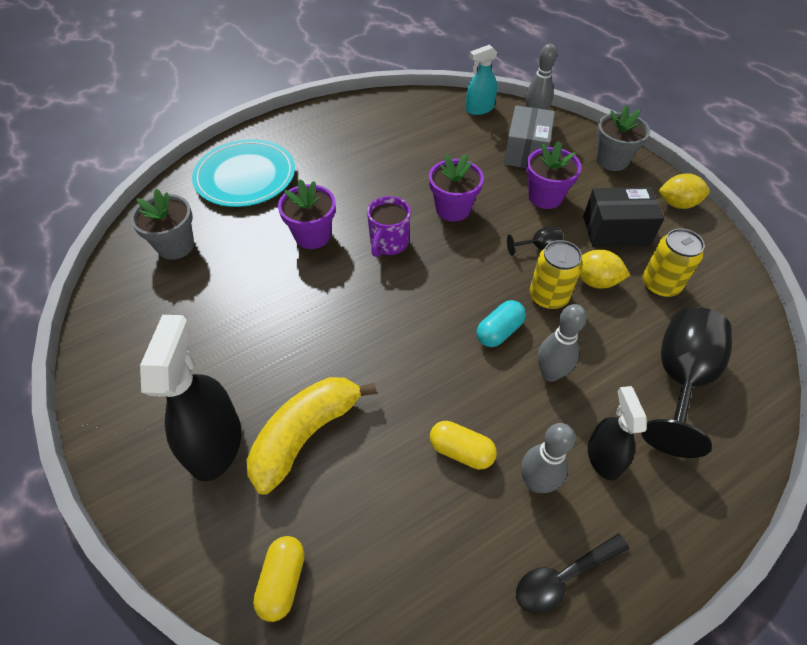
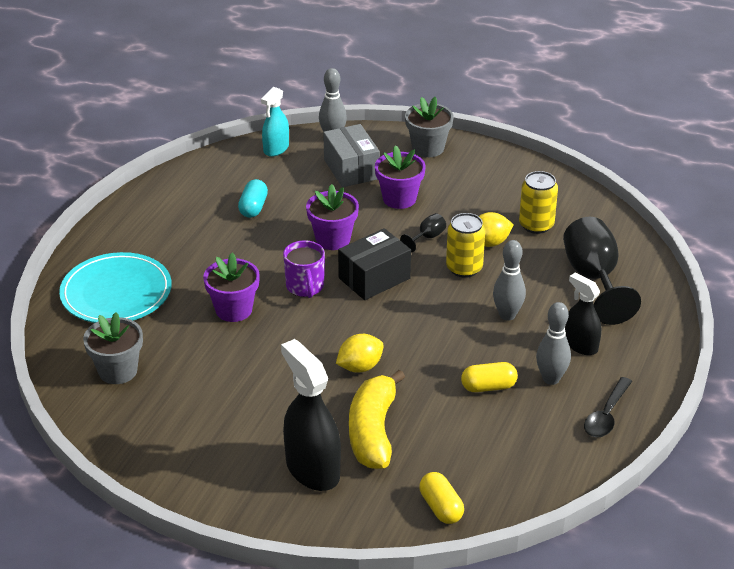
camera: 35 degrees left, 15 degrees down
(499, 331) = (449, 306): turquoise capsule -> turquoise capsule (253, 207)
(615, 230) = (474, 201): black box -> black box (374, 278)
(677, 204) = (504, 162): yellow lemon -> yellow lemon (360, 367)

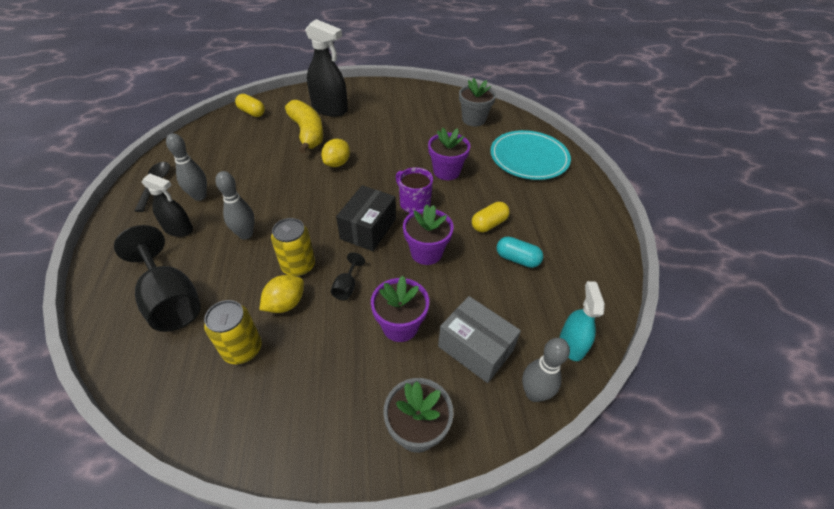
camera: 150 degrees right, 10 degrees up
(253, 207) = (517, 259): turquoise capsule -> turquoise capsule turned 45 degrees counterclockwise
(488, 387) = (244, 177): yellow capsule -> yellow capsule (489, 224)

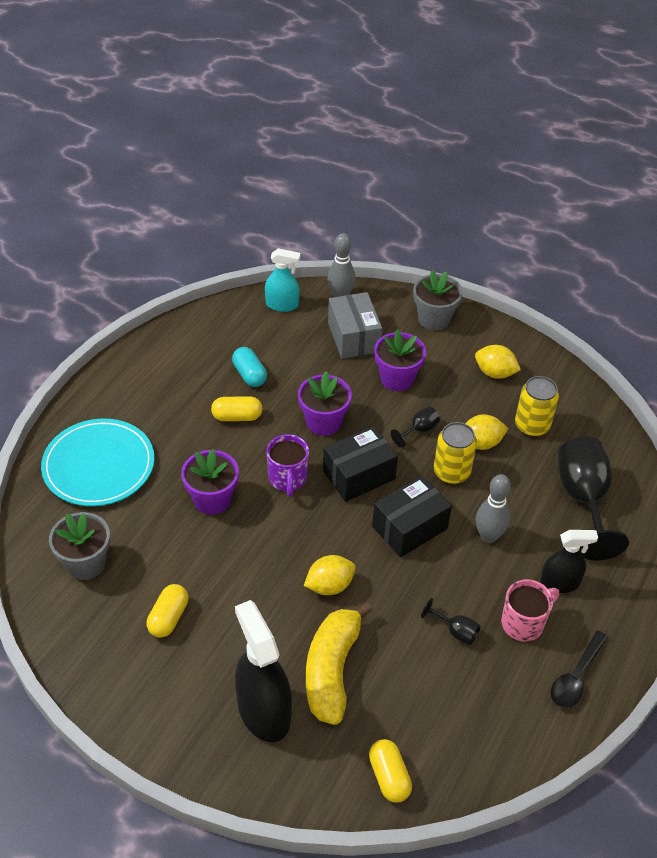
camera: 145 degrees left, 0 degrees up
(179, 229) = (560, 583): black spray bottle -> black spray bottle turned 120 degrees clockwise
(200, 196) = (523, 623): grey bowling pin -> pink mug
(244, 175) = (455, 631): none -> black goblet
(308, 214) = (409, 527): none -> black box
(308, 393) = (495, 373): none -> yellow lemon
(409, 118) = (168, 618): none -> yellow capsule
(571, 344) = (282, 305): turquoise spray bottle -> turquoise spray bottle turned 120 degrees counterclockwise

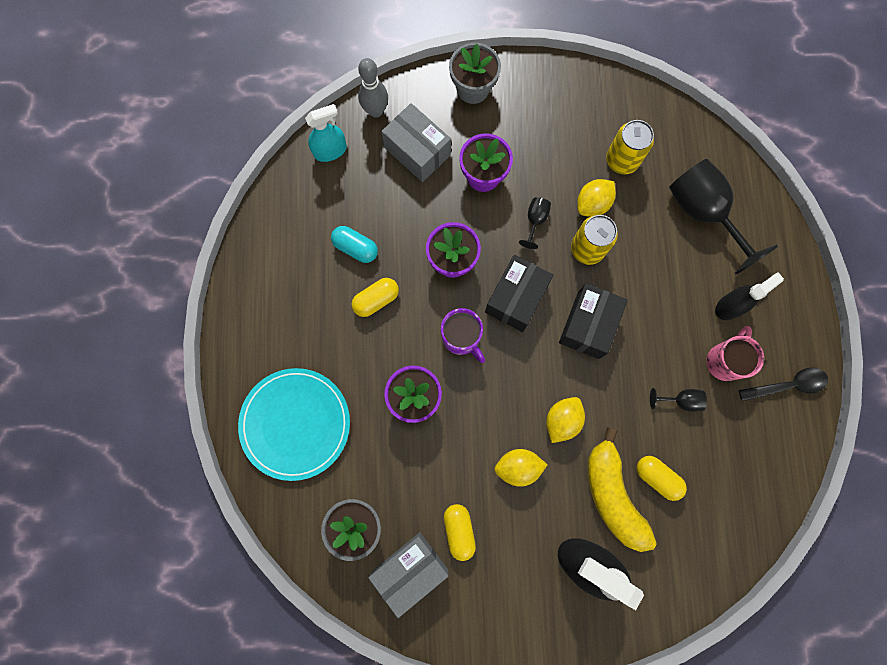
camera: 30 degrees left, 30 degrees up
(101, 623) = (410, 570): none -> grey box
(389, 777) = (708, 556): yellow capsule -> yellow capsule (657, 477)
(488, 536) = (653, 295): grey bowling pin -> none
(495, 373) = (559, 120): yellow lemon -> yellow lemon (518, 467)
(576, 677) = (787, 385): black spoon -> black spoon turned 105 degrees counterclockwise

